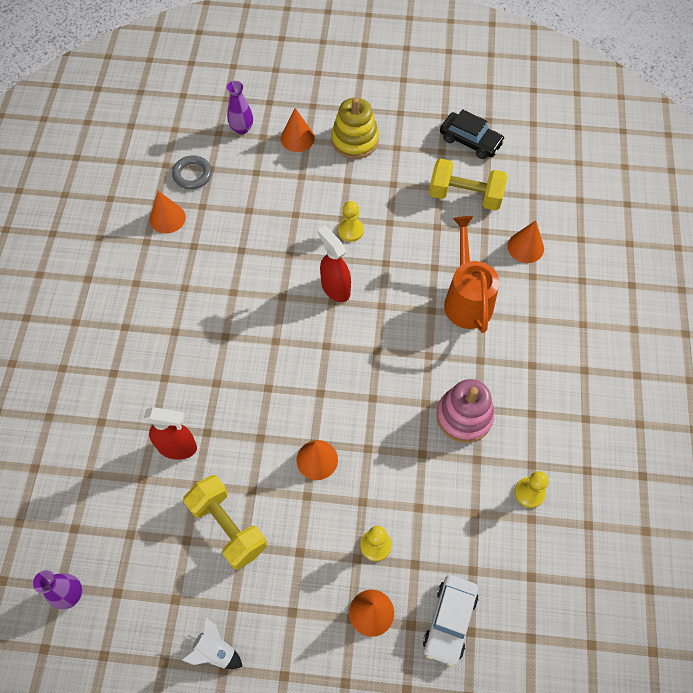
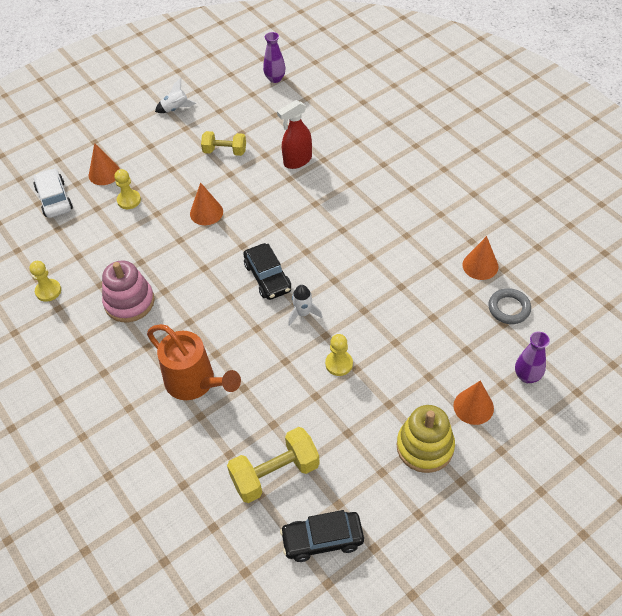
camera: 140 degrees right, 10 degrees down
(228, 527) = (225, 151): yellow dumbbell -> yellow dumbbell, size x0.65
(330, 343) = (267, 277): none -> black car
(335, 288) = (303, 313): red spray bottle -> white rocket
(525, 247) = (180, 467): orange cone -> none

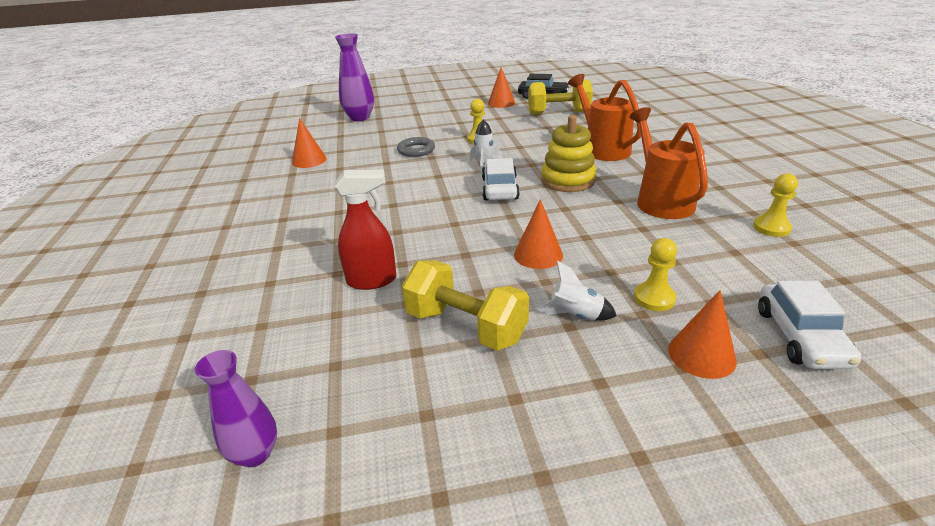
camera: 155 degrees left, 20 degrees down
(129, 302) = (661, 200): pink stacking toy -> orange watering can
(175, 109) = (517, 457): white rocket -> white rocket (575, 315)
(225, 151) = (466, 326): yellow dumbbell -> yellow dumbbell, size x1.53
(267, 277) = (500, 189): black car -> white car
(425, 447) = (455, 108): yellow stacking toy -> yellow stacking toy (568, 180)
(473, 406) = (408, 114): orange cone -> orange cone (501, 103)
(509, 308) = (325, 140): grey ring -> grey ring (416, 150)
(527, 376) = (360, 118): purple vase -> purple vase, size x1.58

